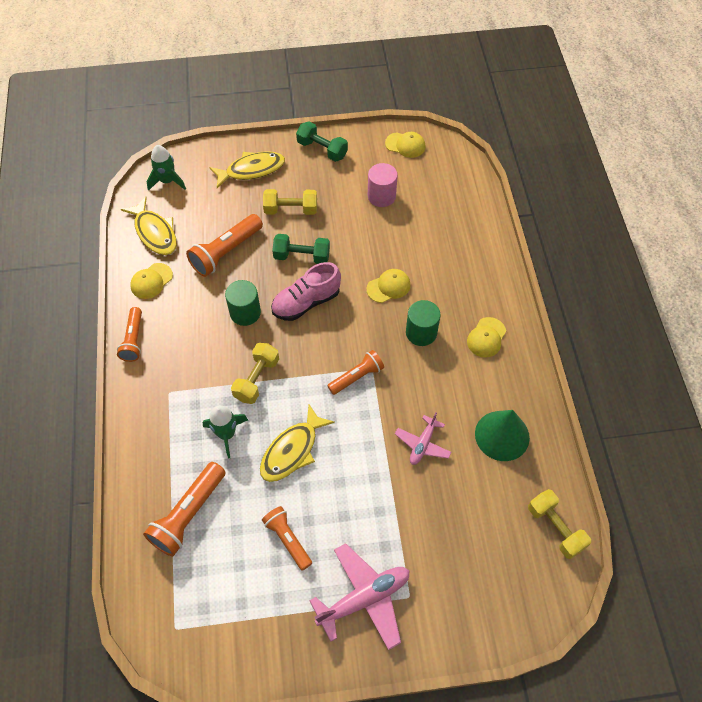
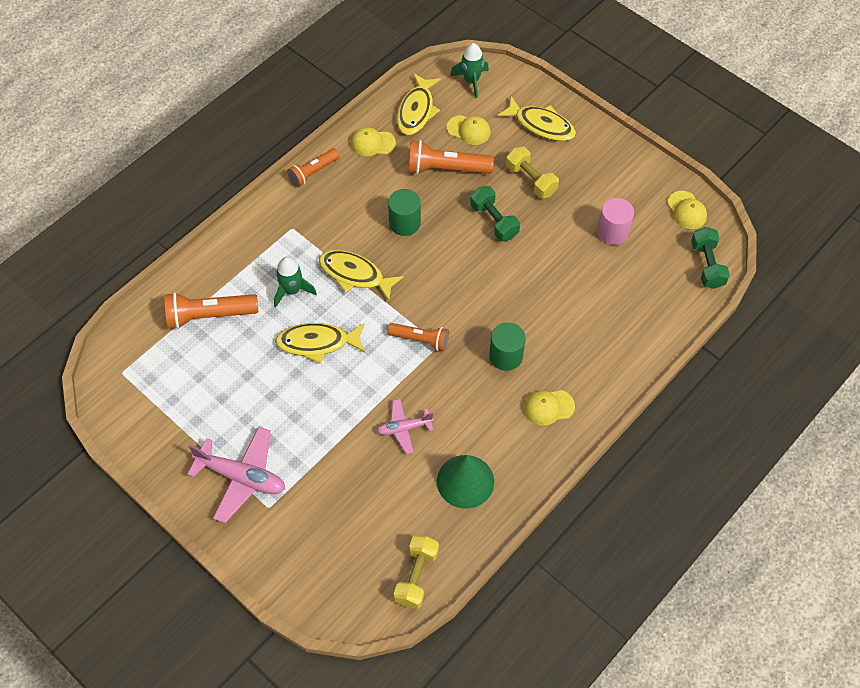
camera: 50 degrees right, 0 degrees up
(257, 379) = (355, 275): yellow dumbbell -> yellow fish
(287, 539) = (244, 393): orange flashlight -> none
(306, 302) = (454, 256): pink shoe -> none
(322, 149) = (615, 156): green dumbbell -> green dumbbell (707, 265)
(388, 287) = (526, 302): yellow cap -> yellow cap (469, 130)

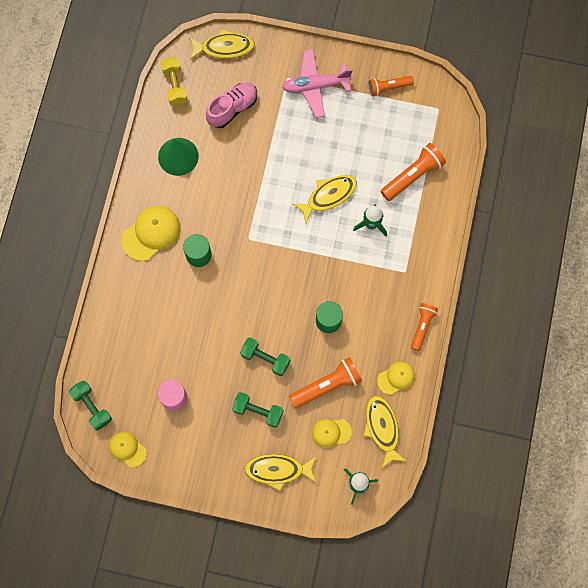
camera: 150 degrees right, 15 degrees up
(355, 275) = (336, 259): yellow fish -> yellow fish (224, 47)
(362, 504) = (232, 108): none -> pink shoe
(404, 428) = (236, 169): pink plane -> none
(421, 340) = (262, 235): orange flashlight -> orange flashlight (388, 87)
(531, 180) = (258, 411): yellow dumbbell -> green dumbbell
(548, 407) = (151, 233): yellow cap -> yellow cap, size x1.65

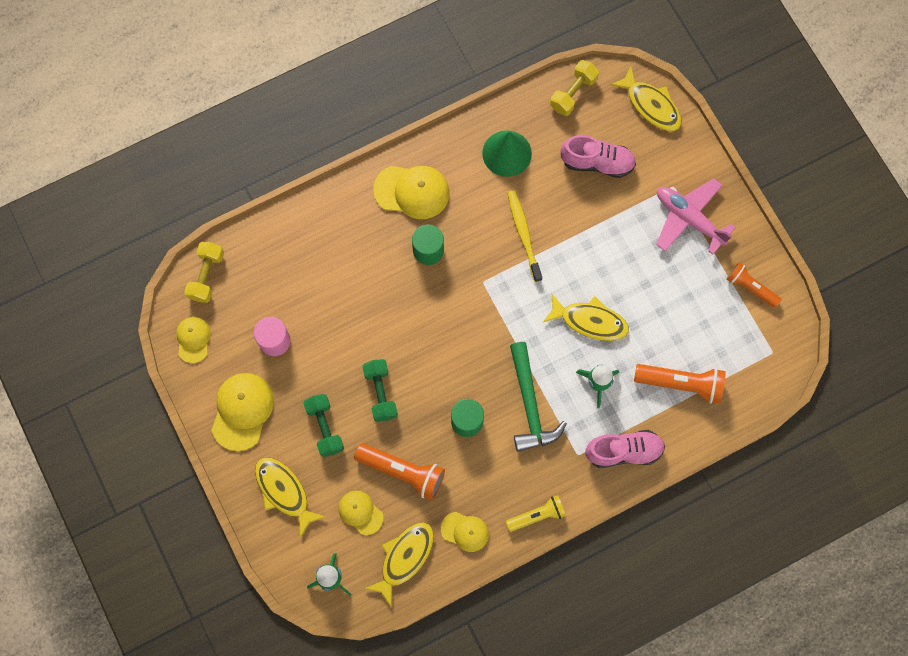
camera: 50 degrees right, 0 degrees up
(92, 407) = (206, 276): green dumbbell -> yellow dumbbell
(202, 455) = (242, 411): none -> yellow cap
(239, 189) = (523, 234): none -> yellow toothbrush
(350, 274) = (530, 404): none -> green hammer
(422, 326) = (537, 515): orange flashlight -> yellow flashlight
(425, 243) = (624, 451): none -> pink shoe

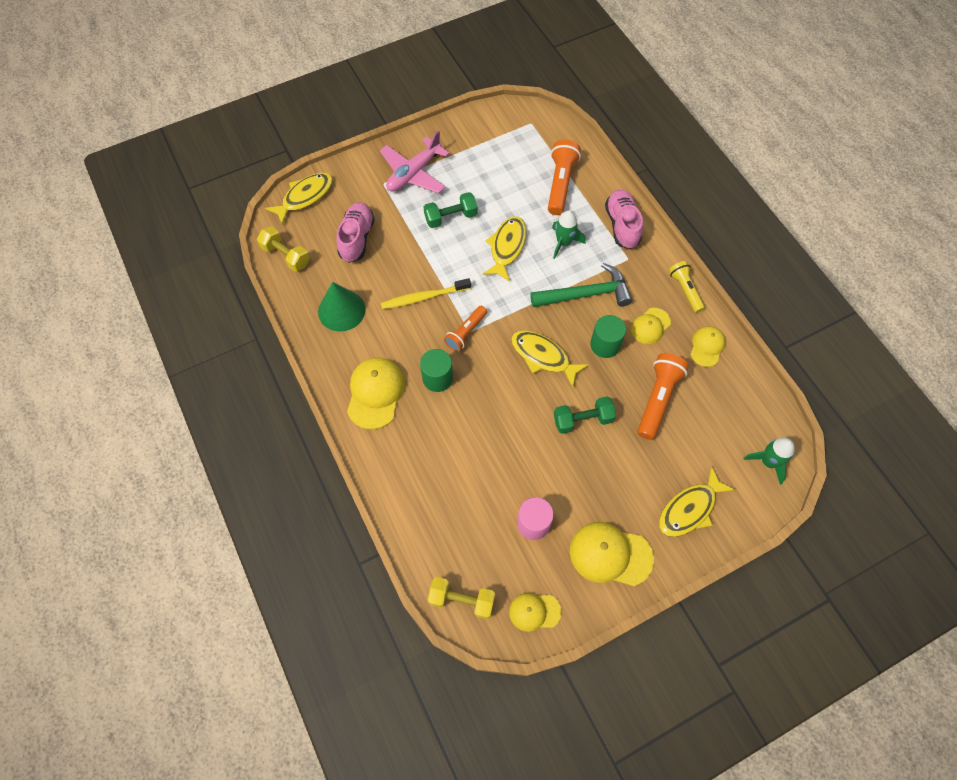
camera: 90 degrees left, 10 degrees down
(325, 427) = (621, 471): green dumbbell -> green dumbbell (451, 217)
(360, 512) = (701, 436): yellow cap -> yellow cap (650, 326)
(404, 558) = (738, 397): yellow fish -> yellow fish (543, 356)
(750, 287) = (476, 135): orange flashlight -> orange flashlight (466, 333)

